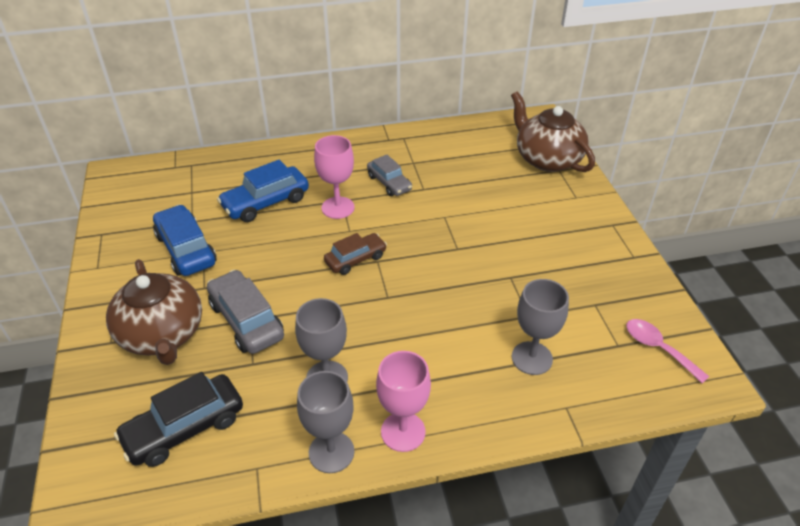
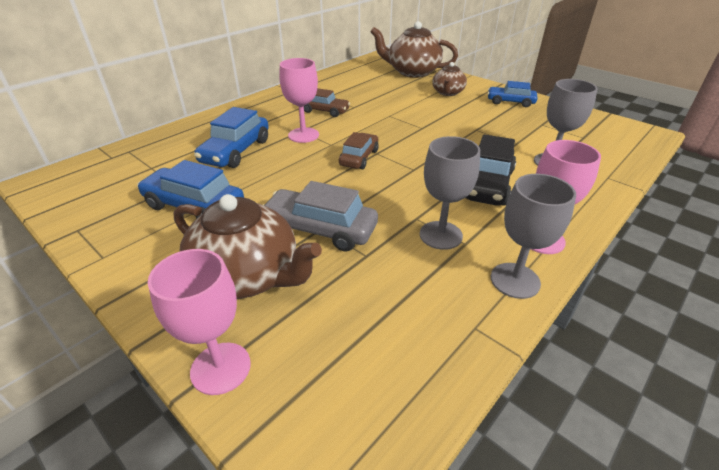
camera: 35 degrees left, 5 degrees down
(88, 394) = (220, 368): none -> pink goblet
(184, 428) = (368, 336): black car -> black car (487, 184)
(389, 183) = (324, 111): grey car -> brown car
(547, 209) = (447, 93): none -> brown teapot
(603, 255) = (510, 102): none -> blue car
(658, 348) = (603, 130): pink spoon -> none

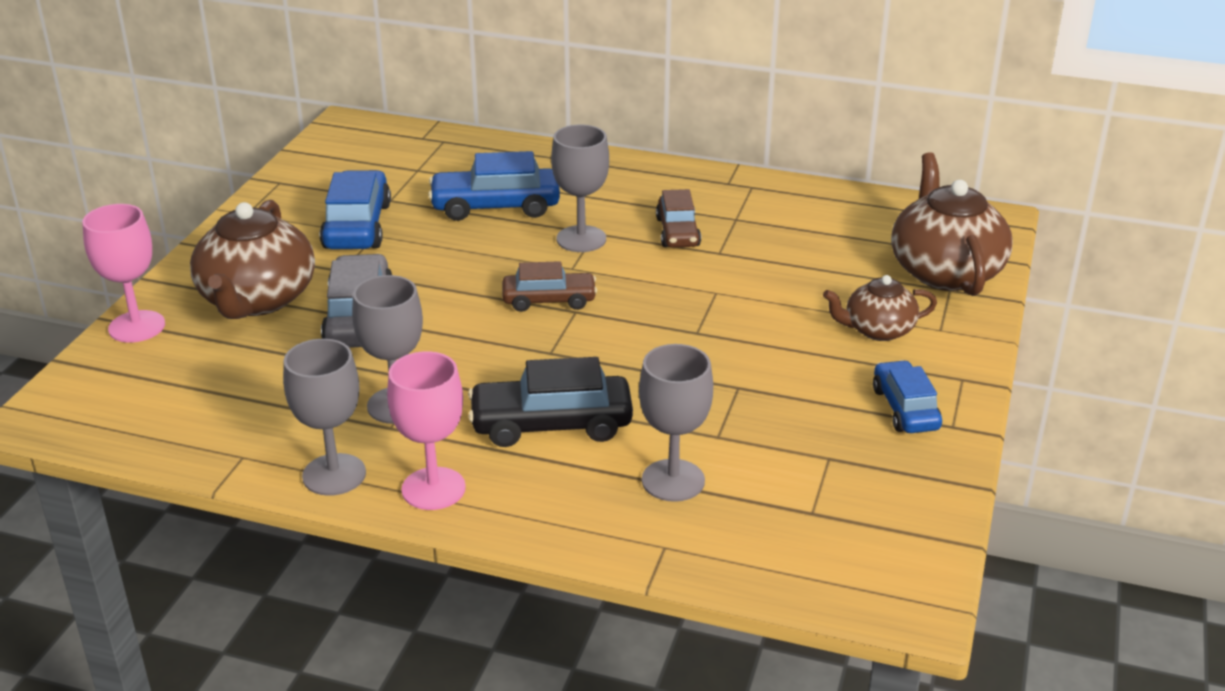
camera: 65 degrees right, 5 degrees down
(303, 135) = (581, 239): pink goblet -> grey goblet

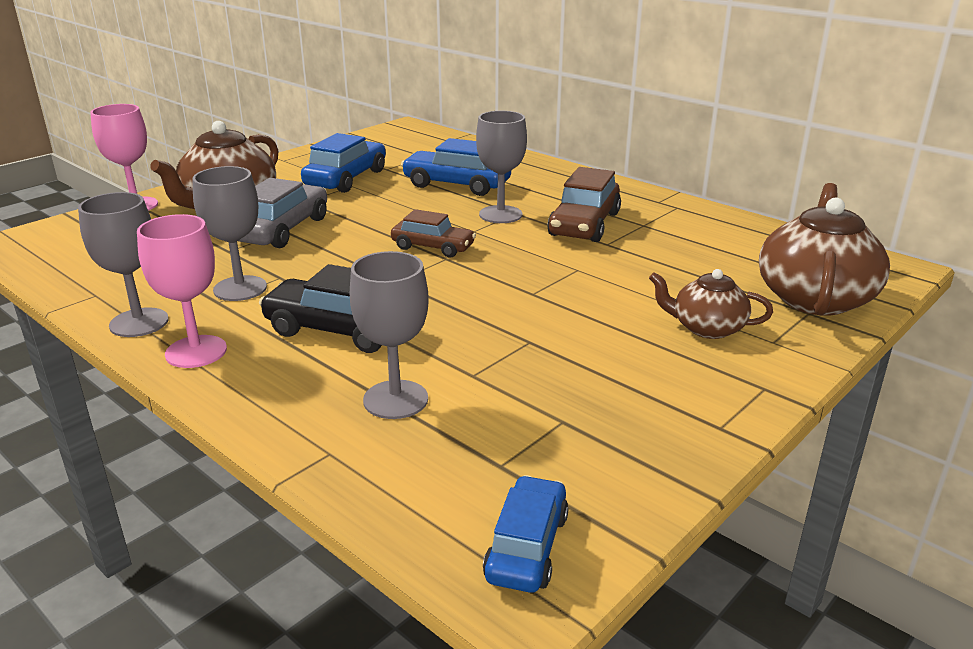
camera: 25 degrees right, 5 degrees down
(677, 232) = (584, 224): brown car -> brown car, size x1.52
(905, 408) = (680, 399): blue car -> blue car (527, 547)

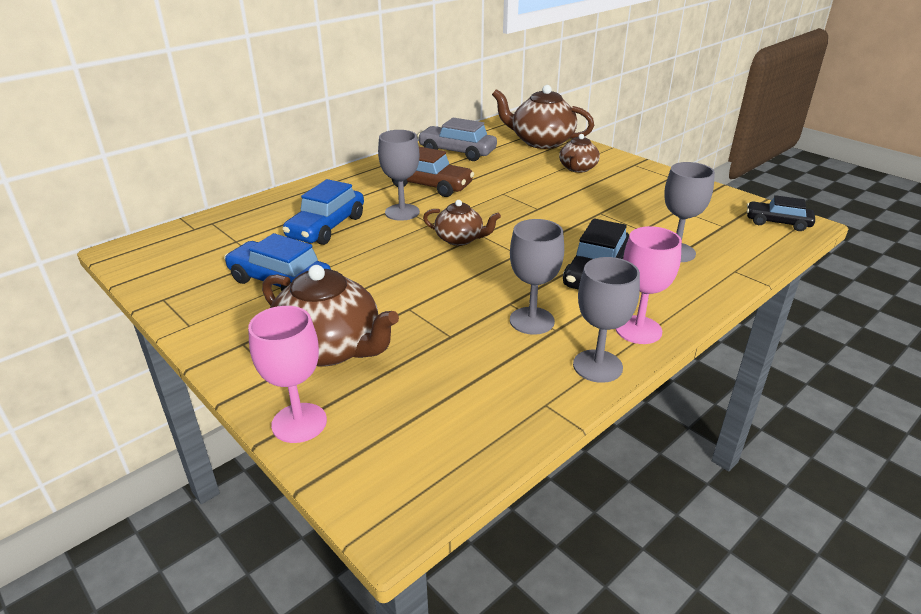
camera: 85 degrees left, 5 degrees up
(282, 230) = (407, 309): grey car -> grey car (457, 152)
(433, 247) = (460, 239): brown car -> brown teapot
(527, 547) = (777, 222): blue car -> black car

